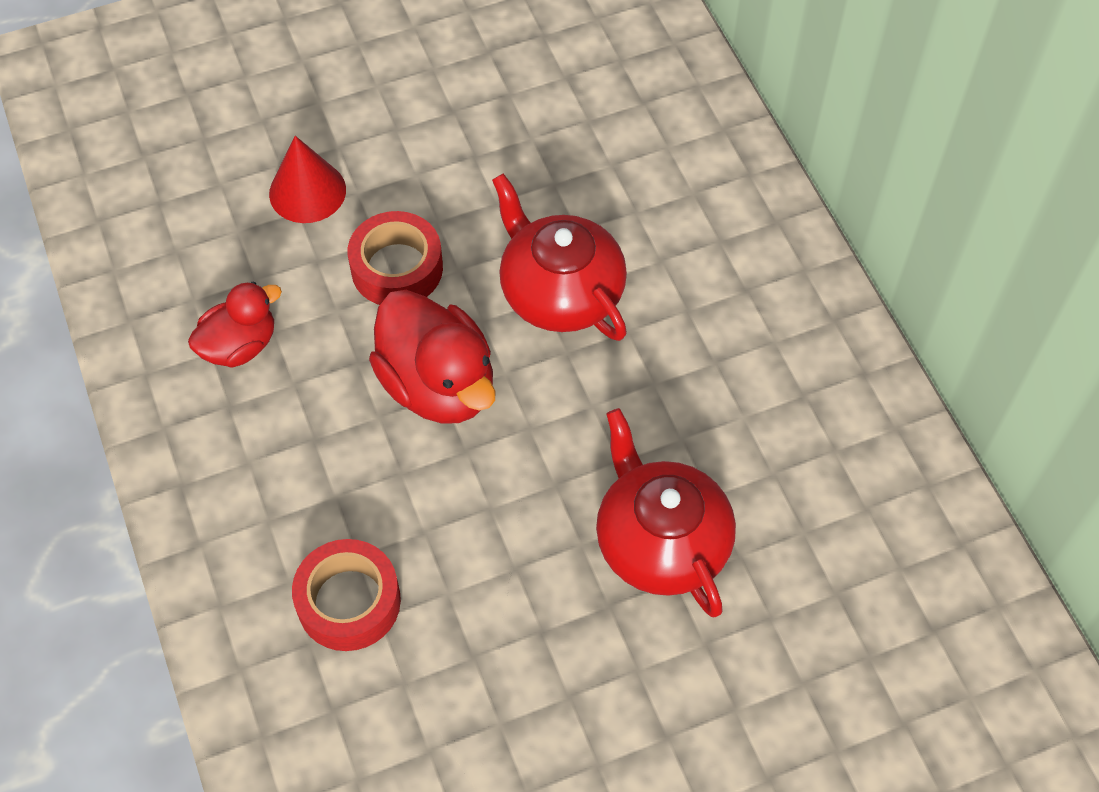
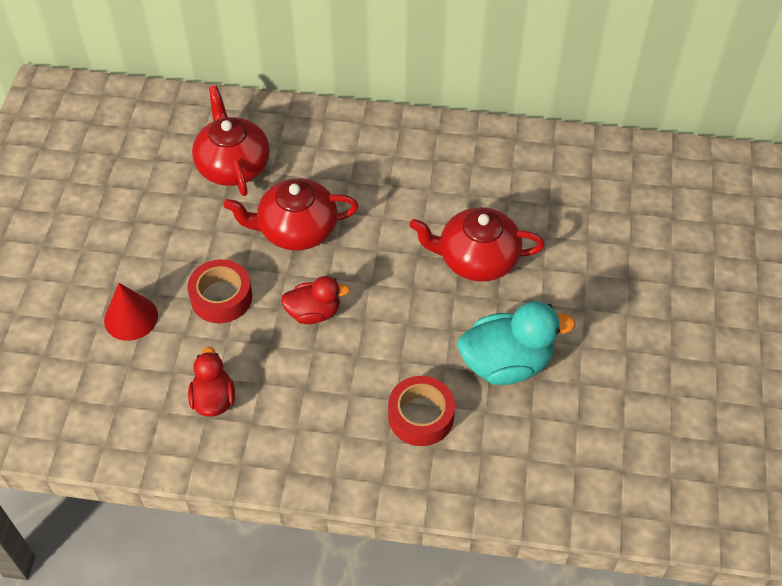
camera: 60 degrees left, 5 degrees down
(438, 385) = (314, 312): red duck -> red duck, size x0.61
(501, 672) = (506, 363): none -> turquoise duck
(616, 163) = (233, 165): none -> red teapot

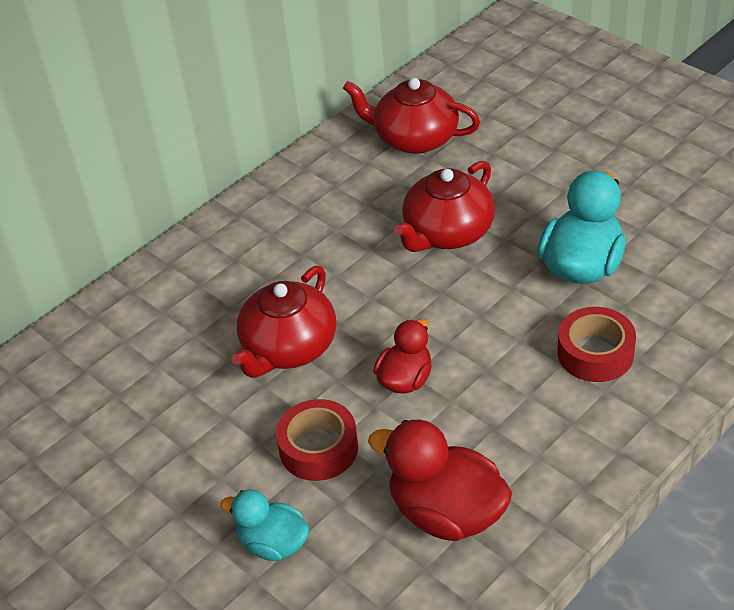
camera: 50 degrees left, 10 degrees down
(131, 317) = (273, 544): red cone -> turquoise duck
(213, 399) = (446, 513): red duck -> red duck, size x1.63
(233, 165) = (153, 362): red teapot -> red teapot (414, 138)

